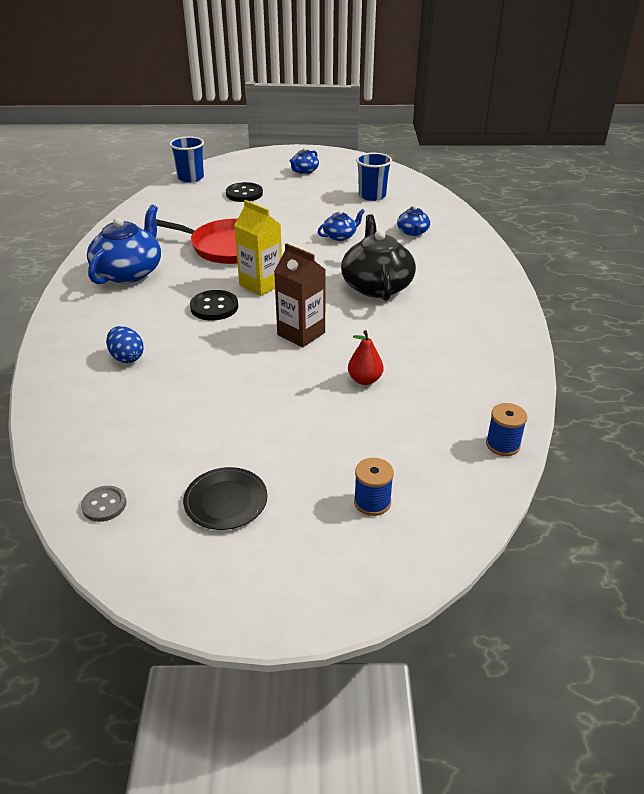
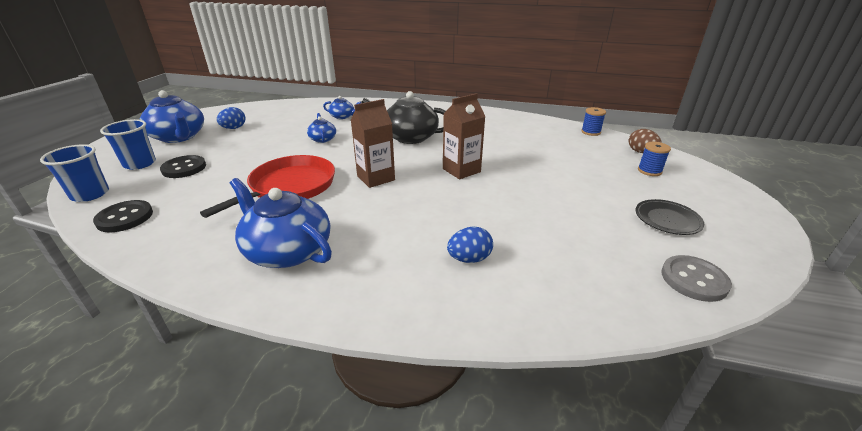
camera: 75 degrees left, 5 degrees down
(104, 505) = (693, 280): grey button -> grey button, size x1.54
(214, 307) = (400, 203): black button -> black button (125, 218)
(261, 285) = (376, 178): yellow carton -> brown carton
(304, 171) = (179, 137): blue teapot -> blue teapot, size x1.97
(339, 187) = (234, 128): none -> blue egg
(365, 380) = (526, 157): red pear -> none
(372, 196) = (268, 120): blue cup -> blue cup (140, 164)
(445, 500) = (641, 152): none -> brown egg

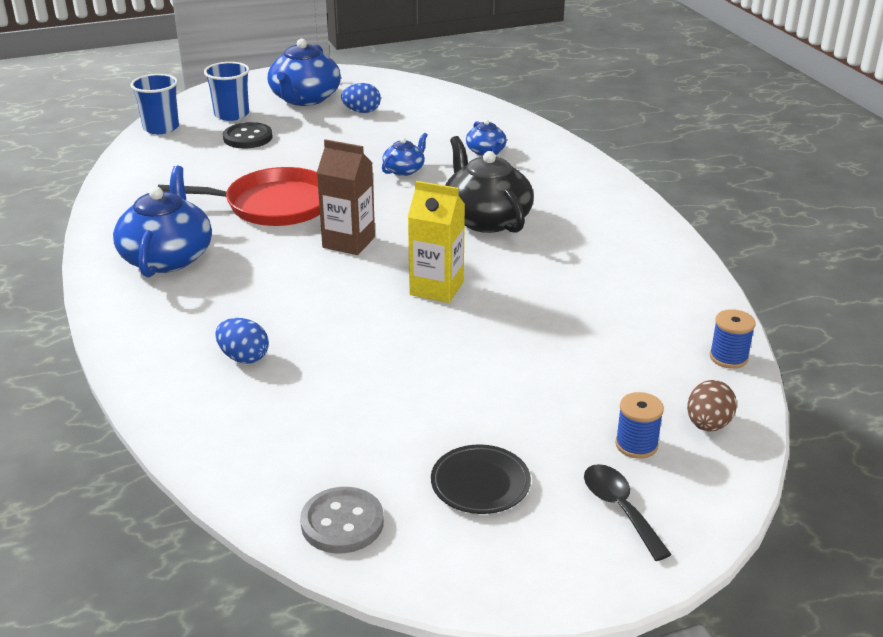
camera: 55 degrees right, 0 degrees up
(125, 218) = (144, 163): black button -> none
(461, 170) = (436, 288): brown carton -> yellow carton
(702, 191) = (619, 508): none -> black spoon

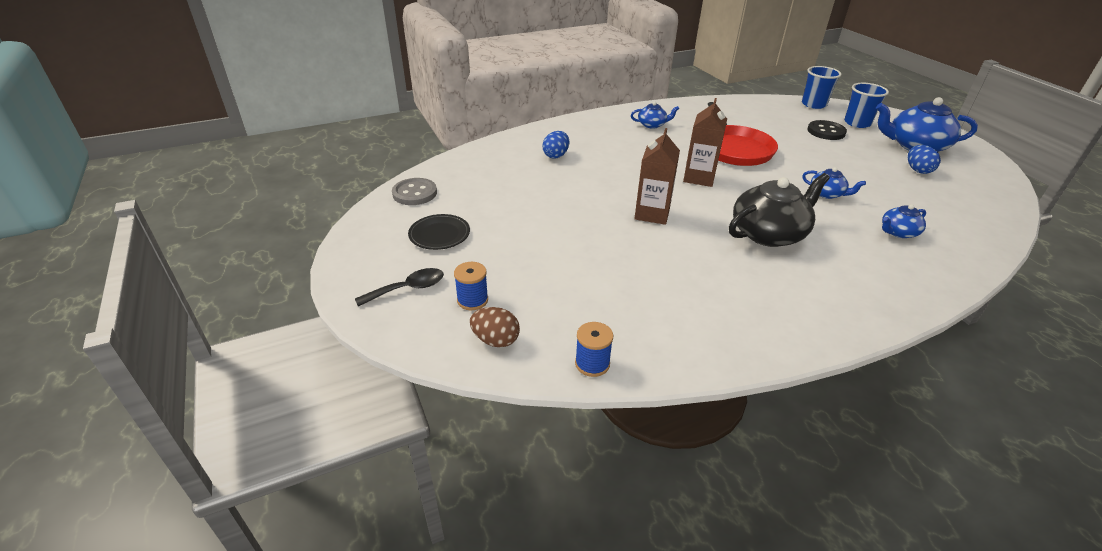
camera: 85 degrees right, 5 degrees up
(167, 257) = (652, 125): blue teapot -> blue teapot, size x0.51
(436, 288) = (652, 214): yellow carton -> brown carton

